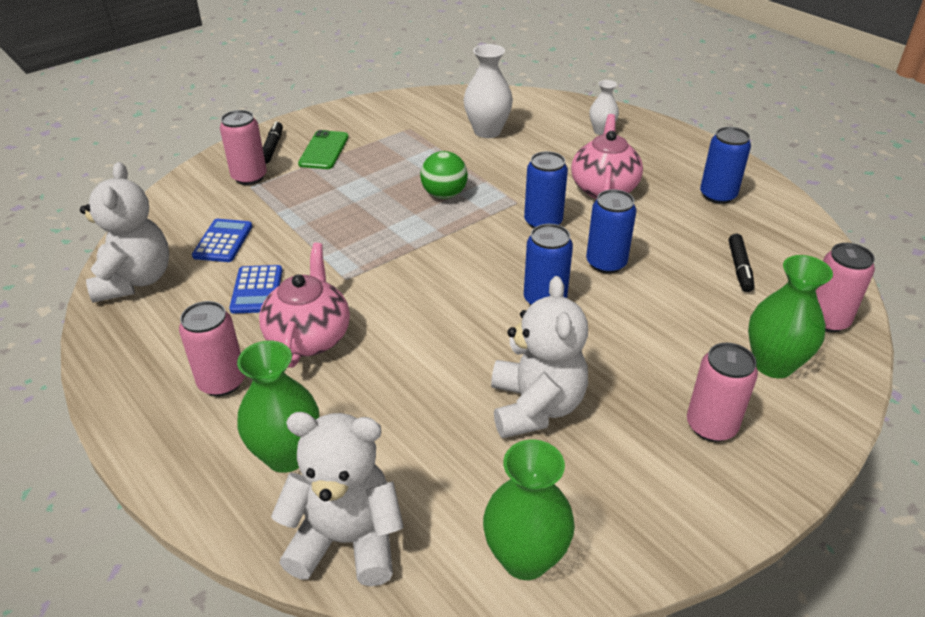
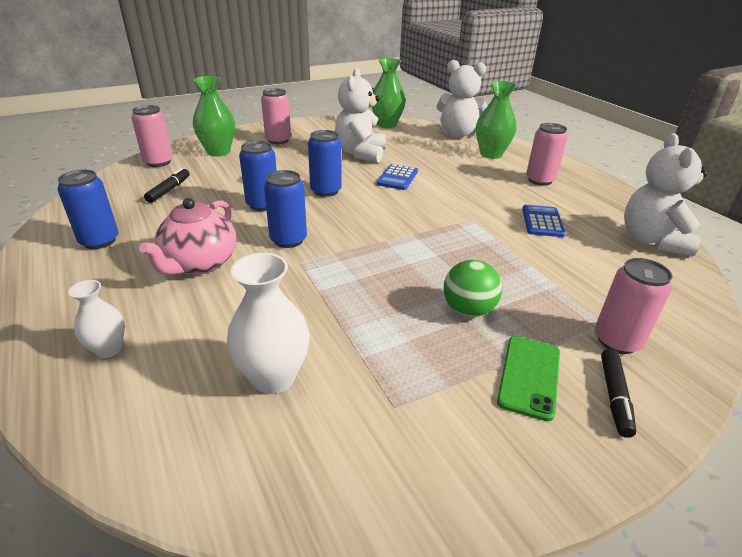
camera: 170 degrees left, 5 degrees down
(223, 241) = (596, 263): blue calculator -> blue calculator (397, 178)
(309, 337) = (492, 192): pink teapot -> none
(444, 195) = (373, 280): green ball -> green ball (468, 310)

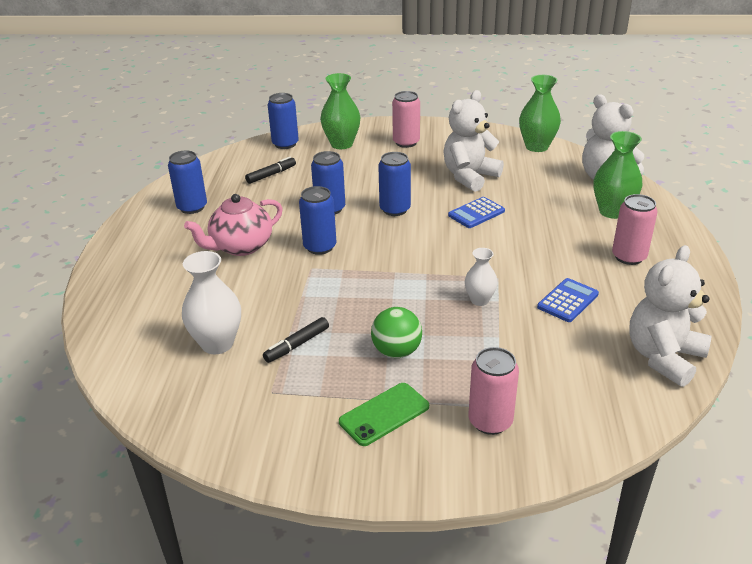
camera: 35 degrees right, 0 degrees up
(109, 349) = (143, 289): white vase -> white vase (479, 300)
(158, 162) = (285, 144): pink can -> blue can
(614, 396) = (430, 454): black marker -> black marker (297, 345)

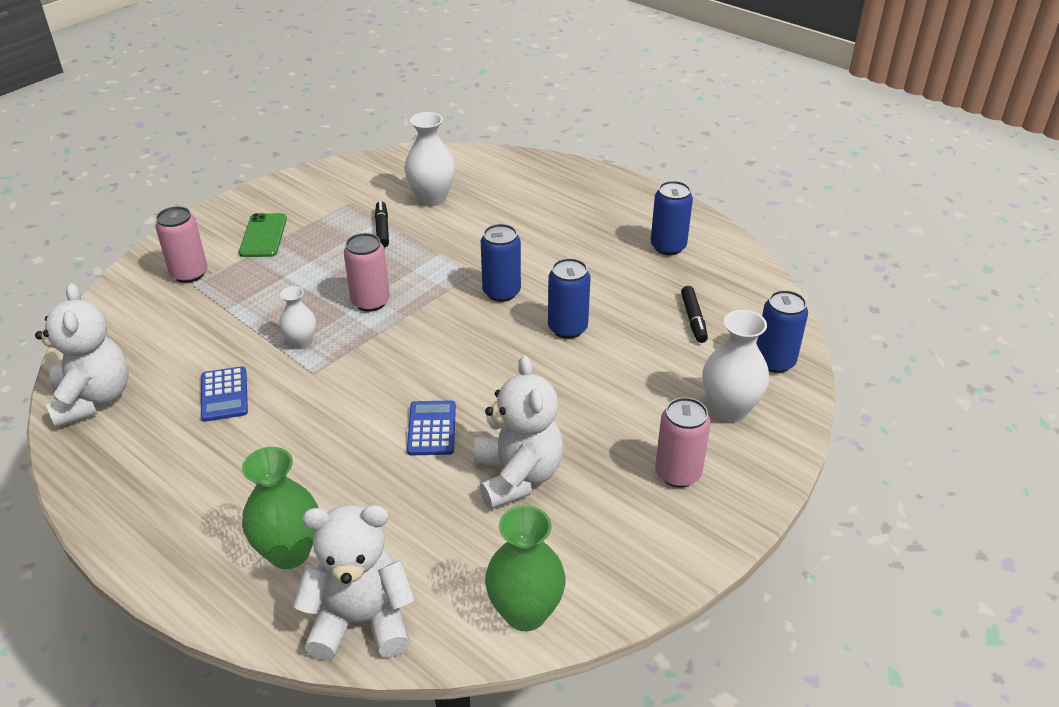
camera: 125 degrees right, 5 degrees up
(241, 246) = (557, 250): pink teapot -> none
(341, 144) = (729, 409): green vase -> white vase
(395, 209) = (513, 372): blue can -> none
(396, 351) = (309, 268): green ball -> none
(629, 257) = (210, 491): pink can -> pink can (370, 302)

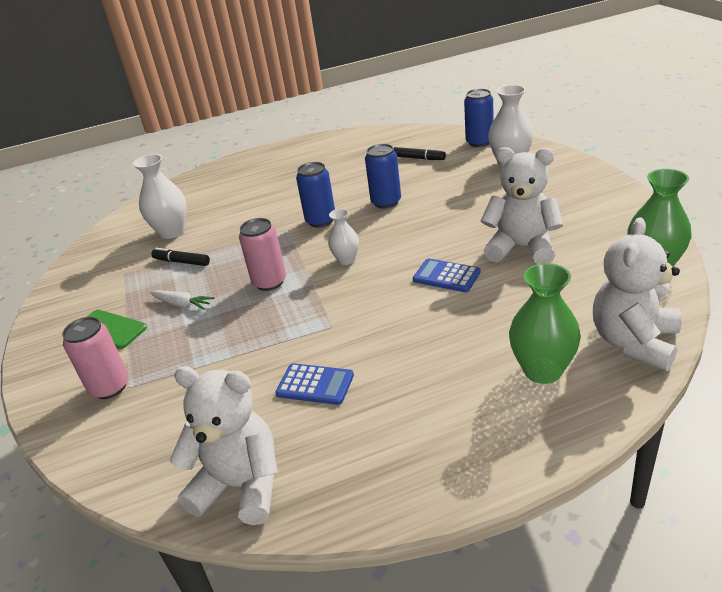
camera: 55 degrees left, 5 degrees down
(301, 342) = (285, 327): white vase -> white vase (346, 260)
(314, 261) = (182, 304): none -> white carrot
(668, 246) = (339, 152): blue can -> none
(678, 473) = (555, 190): pink can -> none

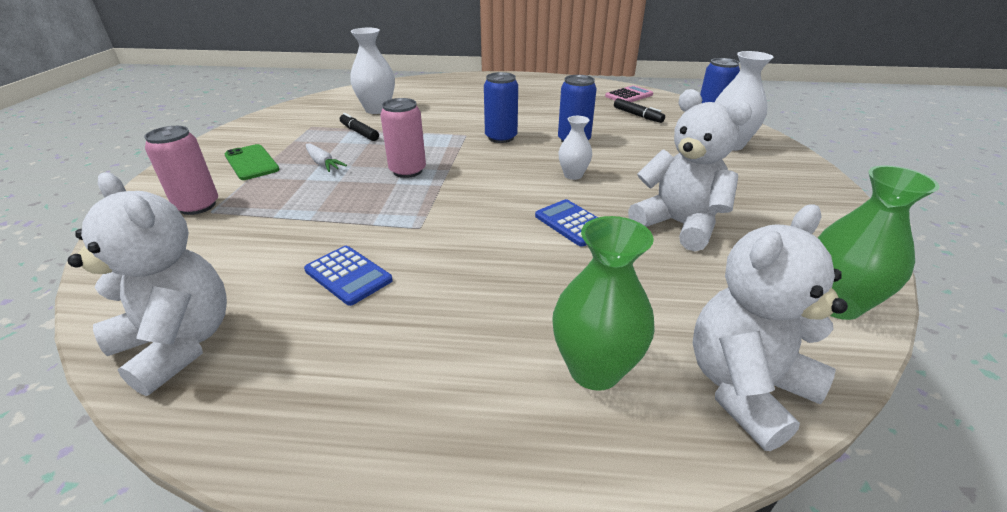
camera: 20 degrees right, 0 degrees up
(346, 260) = (491, 175): white vase -> white vase (573, 175)
(395, 139) = (629, 95): none -> pink calculator

